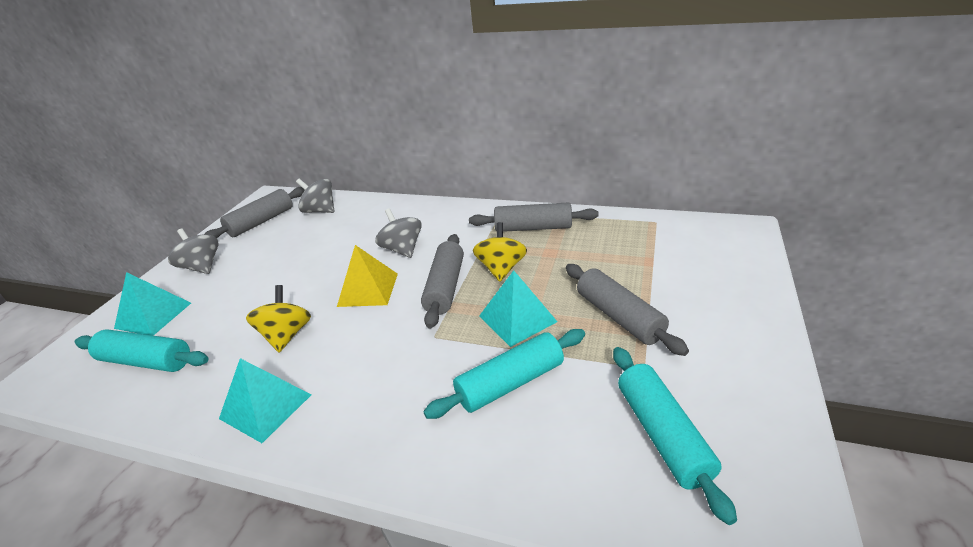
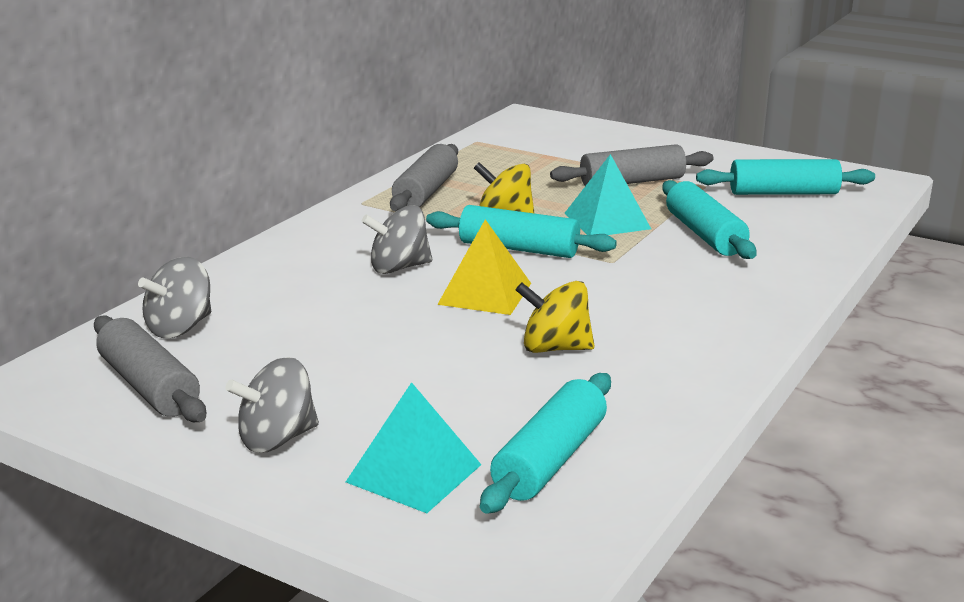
camera: 80 degrees left, 10 degrees down
(265, 406) = (690, 356): turquoise pyramid -> none
(445, 287) = (519, 249): grey rolling pin -> turquoise rolling pin

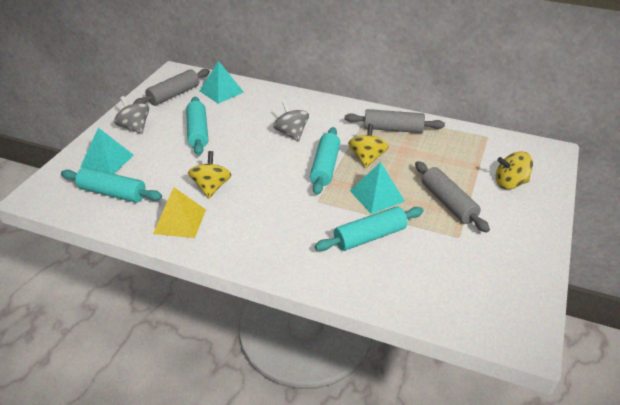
camera: 80 degrees right, 15 degrees up
(180, 328) = (221, 91): grey spinning top -> turquoise pyramid
(485, 293) = (267, 161): yellow pyramid -> yellow pyramid (180, 221)
(594, 145) = (510, 183): none -> yellow spinning top
(783, 193) = (463, 276): turquoise rolling pin -> turquoise rolling pin (198, 132)

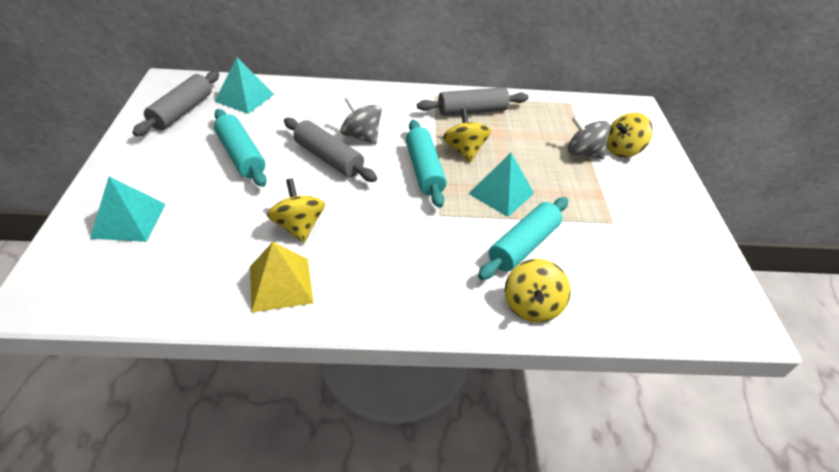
camera: 25 degrees left, 5 degrees up
(112, 193) = (161, 266): turquoise rolling pin -> none
(134, 127) = (147, 165): grey spinning top -> grey spinning top (583, 153)
(348, 279) = (531, 306): none -> yellow spinning top
(448, 203) = (578, 185): grey rolling pin -> grey rolling pin (328, 158)

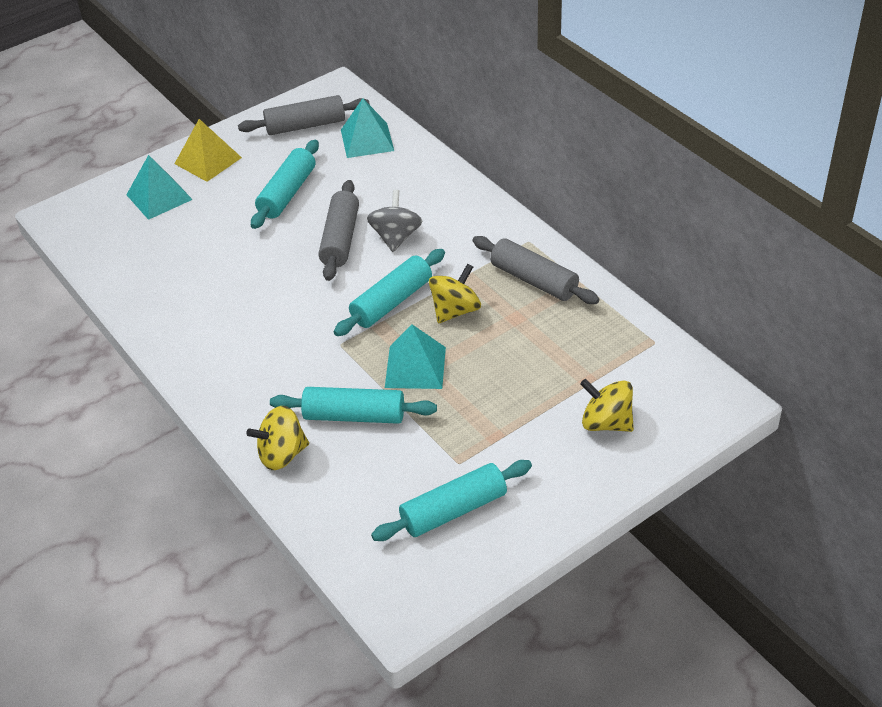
camera: 60 degrees right, 0 degrees up
(281, 284) = (171, 307): yellow pyramid -> yellow pyramid (208, 160)
(298, 226) = (238, 277): yellow spinning top -> none
(583, 153) = (559, 394): grey spinning top -> none
(657, 247) = (453, 510): none -> turquoise rolling pin

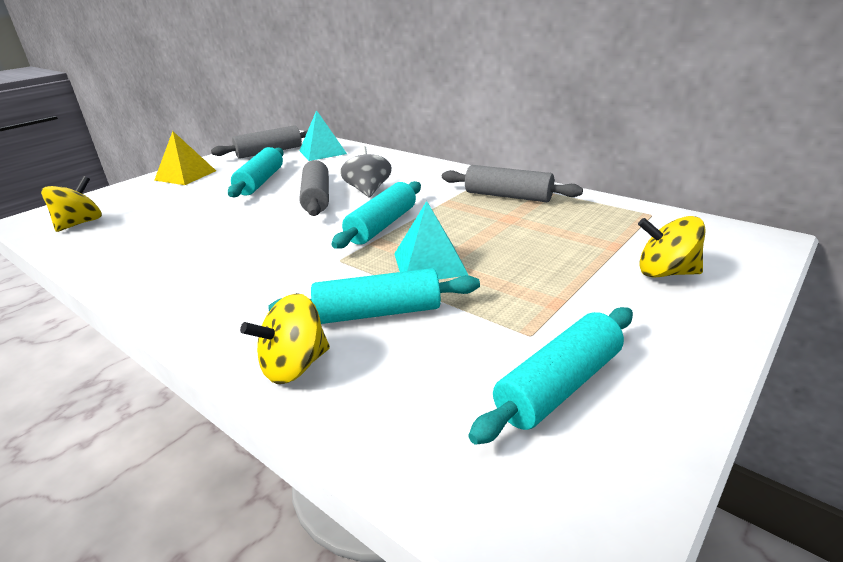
camera: 15 degrees left, 15 degrees down
(159, 197) = (137, 197): turquoise pyramid -> none
(455, 310) = (448, 222): yellow spinning top -> yellow spinning top (80, 223)

